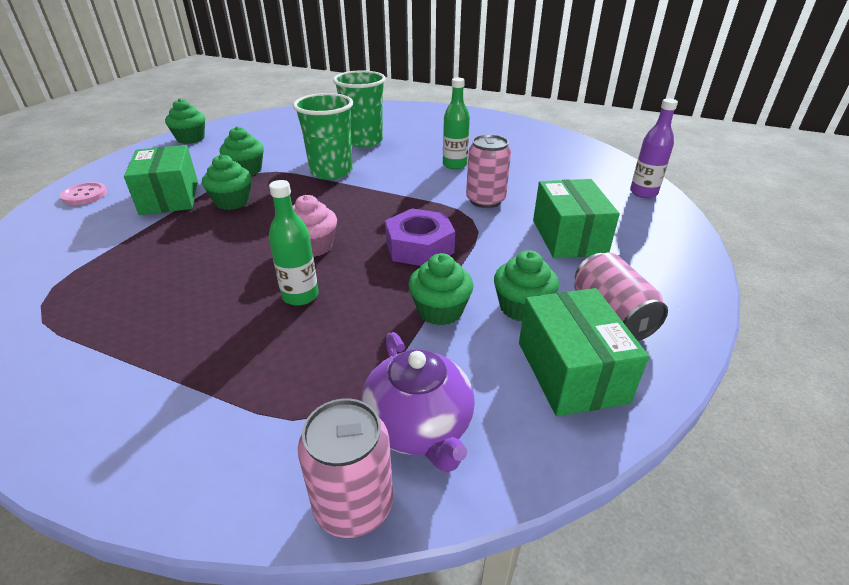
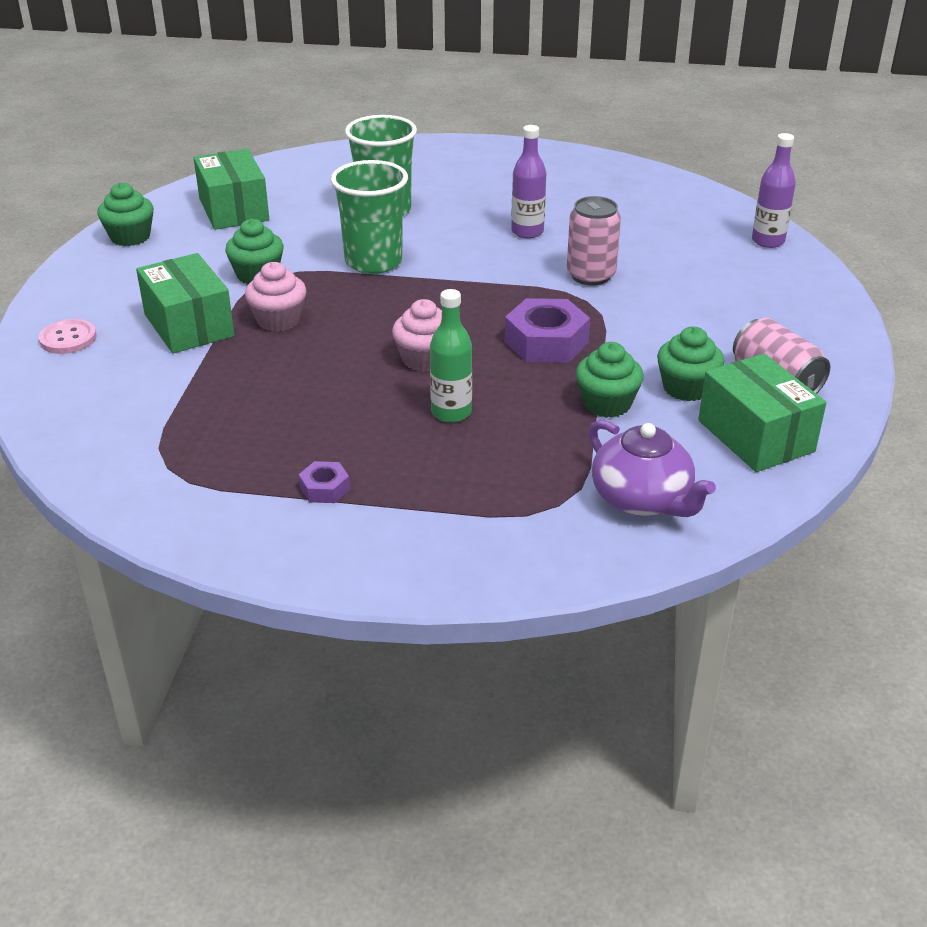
camera: 15 degrees left, 0 degrees up
(138, 350) = (324, 488): none -> purple nut
(232, 202) = (278, 320): green cupcake -> pink cupcake
(353, 505) = (621, 559): pink can -> none
(454, 165) = (527, 232): green bottle -> purple bottle
(568, 237) = (704, 307): green box -> green box (233, 209)

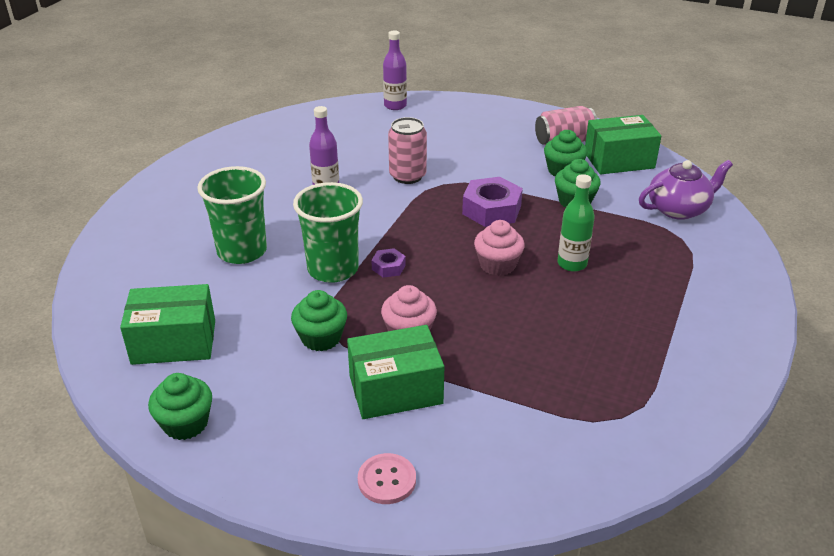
camera: 75 degrees left, 0 degrees up
(324, 488) = (658, 334): purple nut -> purple nut (388, 267)

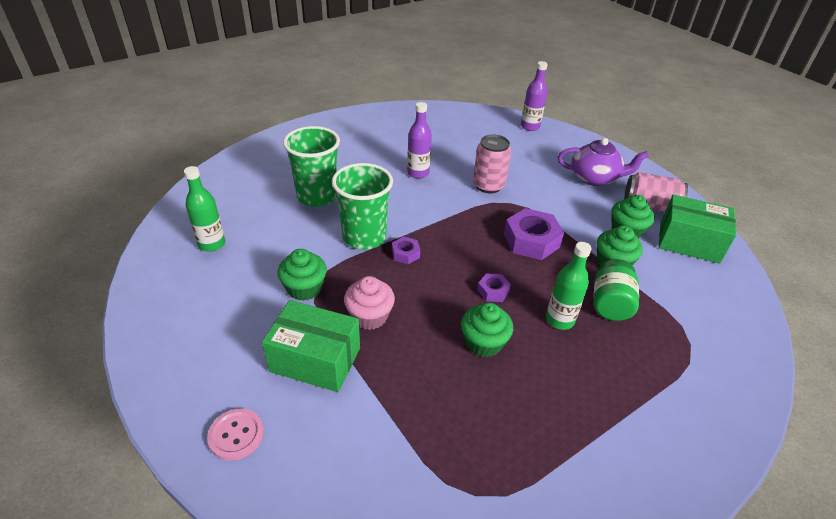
camera: 30 degrees right, 5 degrees up
(174, 342) = (212, 244): green box -> green bottle
(185, 423) = (159, 309): green cupcake -> green cupcake (483, 343)
(497, 265) = (493, 291): pink cupcake -> purple nut
(599, 234) = (610, 304): none -> green jar
(679, 209) = (712, 313): purple teapot -> purple teapot (595, 178)

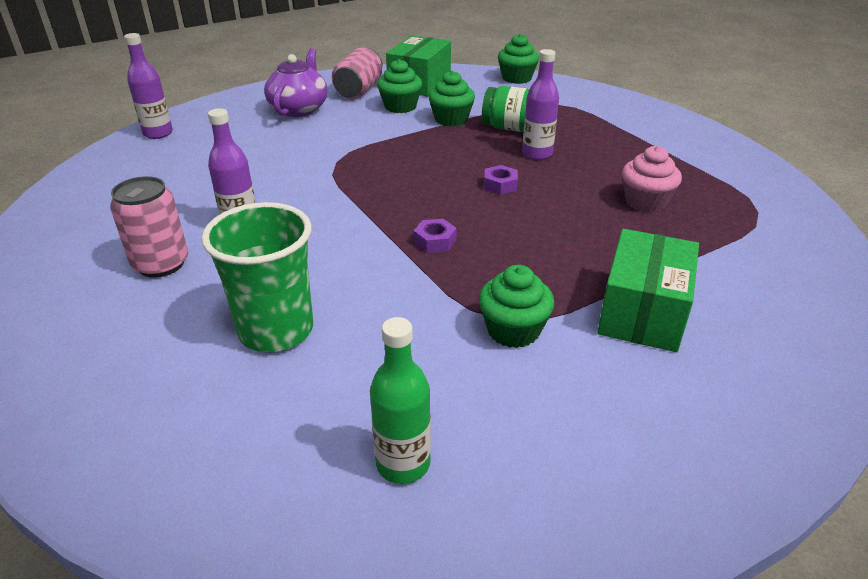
camera: 85 degrees left, 5 degrees down
(236, 435) = (784, 372): pink button -> none
(364, 237) = (396, 276): green cup -> none
(369, 316) = (557, 270): pink cupcake -> pink cupcake (645, 202)
(483, 343) = (579, 196): green cupcake -> green cupcake (516, 78)
(488, 185) = (293, 173): pink can -> pink can (161, 264)
(531, 241) = (412, 156): purple nut -> none
(559, 320) = (537, 154): green bottle -> purple bottle

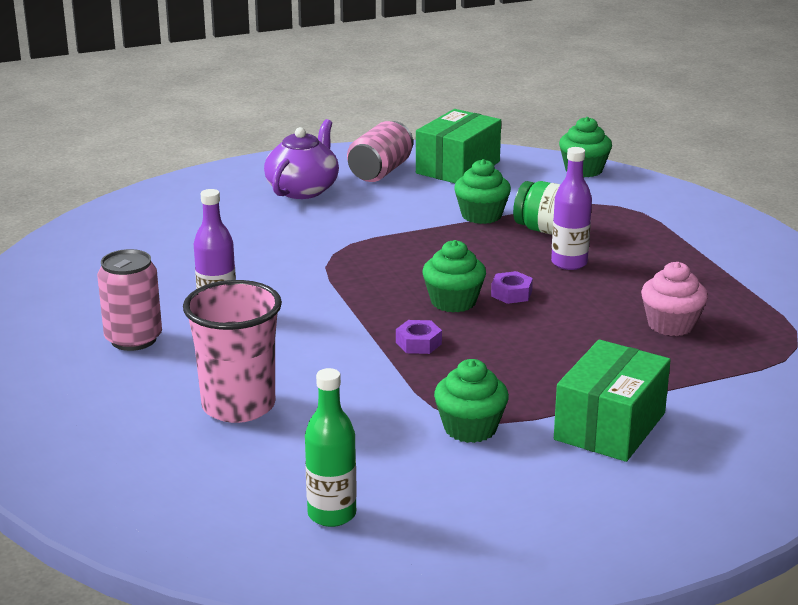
camera: 10 degrees right, 10 degrees down
(158, 133) = (138, 206): purple bottle -> none
(276, 330) = (238, 406): green cup -> pink cup
(400, 106) = (425, 195): green cupcake -> green cupcake (453, 302)

